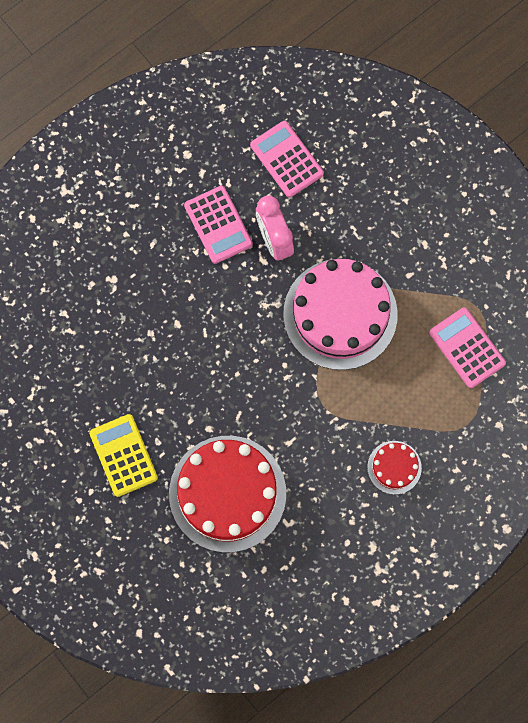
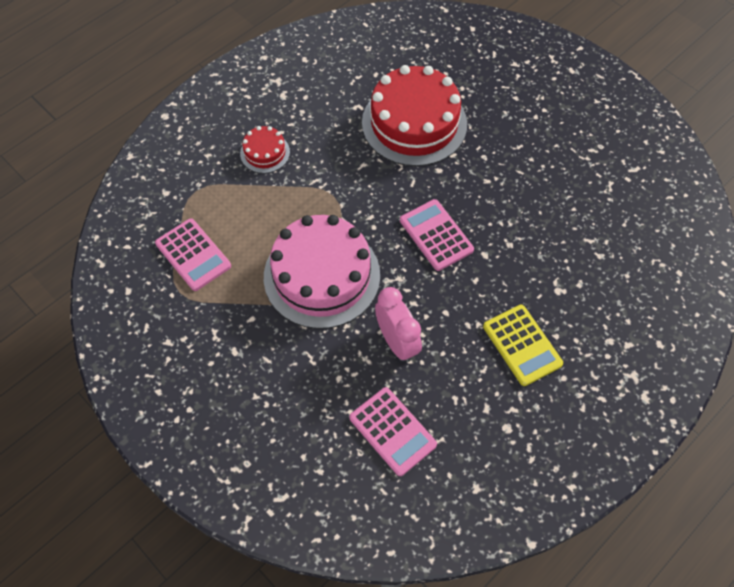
camera: 175 degrees right, 15 degrees down
(123, 455) = (513, 144): yellow calculator -> yellow calculator (522, 345)
(218, 225) = (459, 353): pink calculator -> pink calculator (436, 235)

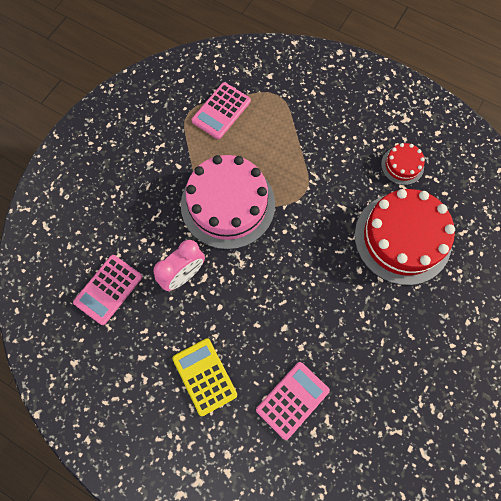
camera: 75 degrees right, 10 degrees up
(265, 153) = (329, 131): red cake -> red cake (402, 165)
(436, 235) = (291, 283): pink calculator -> pink calculator (292, 400)
(522, 345) = (204, 376): yellow calculator -> yellow calculator turned 105 degrees clockwise

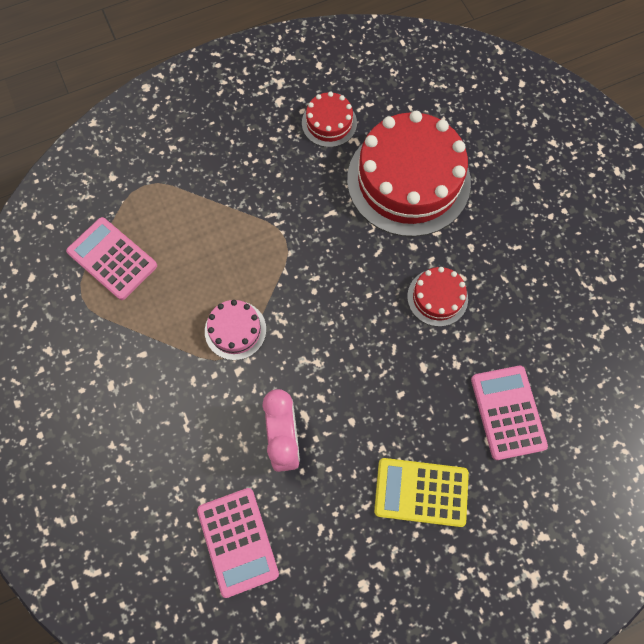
camera: 55 degrees left, 0 degrees up
(221, 111) = (112, 259): pink calculator -> pink calculator turned 150 degrees clockwise
(228, 204) = (235, 330): pink cake -> pink cake, size x0.46
(336, 307) = (437, 297): none -> red cake

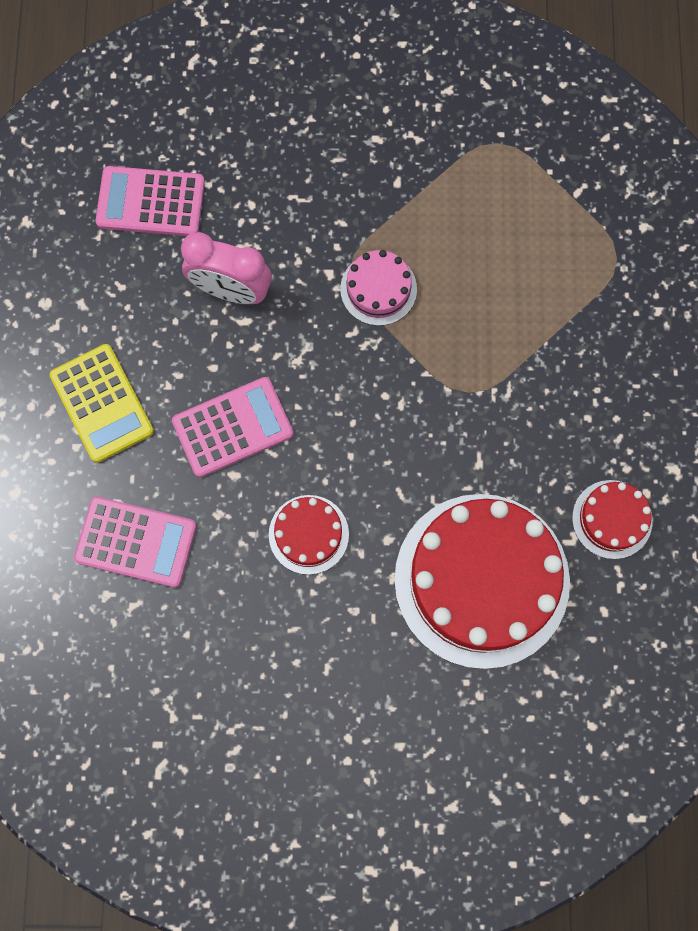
camera: 115 degrees right, 5 degrees up
(112, 259) = (530, 190): pink calculator -> pink calculator (232, 427)
(421, 492) = (102, 403): yellow calculator -> yellow calculator turned 120 degrees clockwise

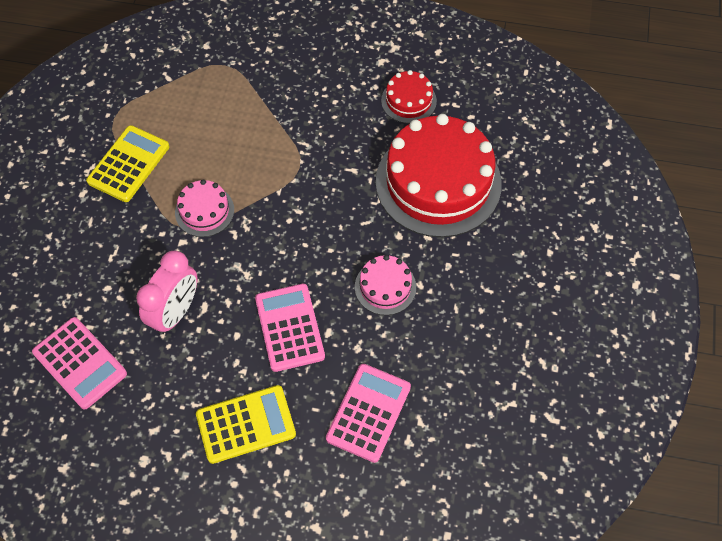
camera: 80 degrees left, 15 degrees down
(150, 202) = (80, 363): pink calculator -> pink calculator turned 60 degrees counterclockwise
(308, 534) = (385, 287): red cake -> pink cake
(430, 180) = (128, 164): none -> yellow calculator

